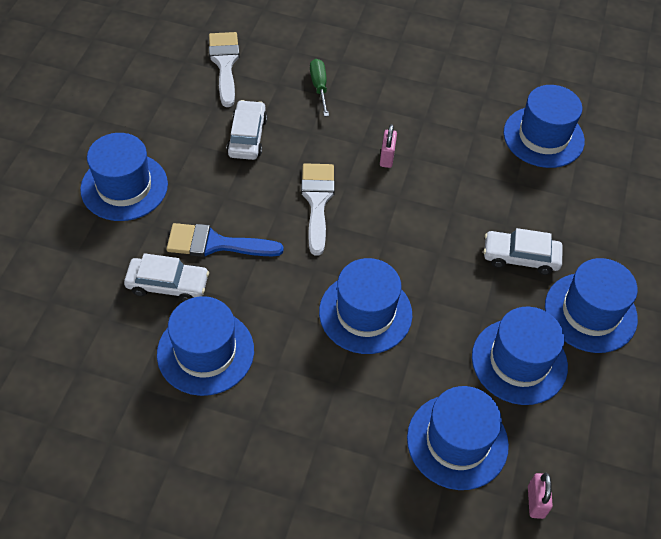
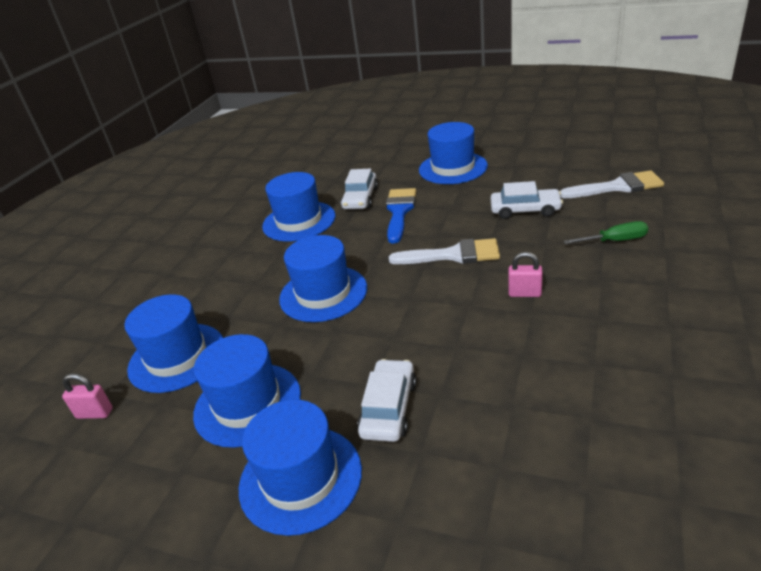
camera: 100 degrees right, 20 degrees down
(543, 137) = (616, 440): blue hat -> none

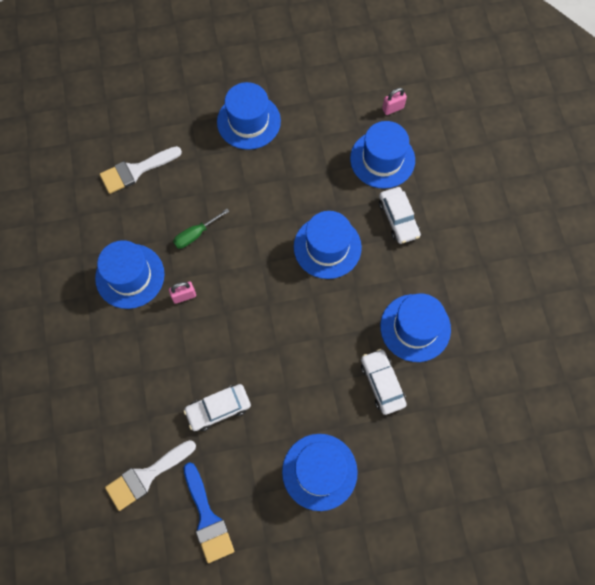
camera: 145 degrees right, 35 degrees up
(247, 404) = (308, 147): blue hat -> blue hat (130, 276)
(389, 408) = (227, 174): white car -> white car (398, 218)
(399, 211) = (330, 372): blue brush -> blue brush (207, 518)
(453, 255) = (253, 323): white brush -> white brush (136, 170)
(614, 241) = (134, 382): green screwdriver -> green screwdriver (196, 234)

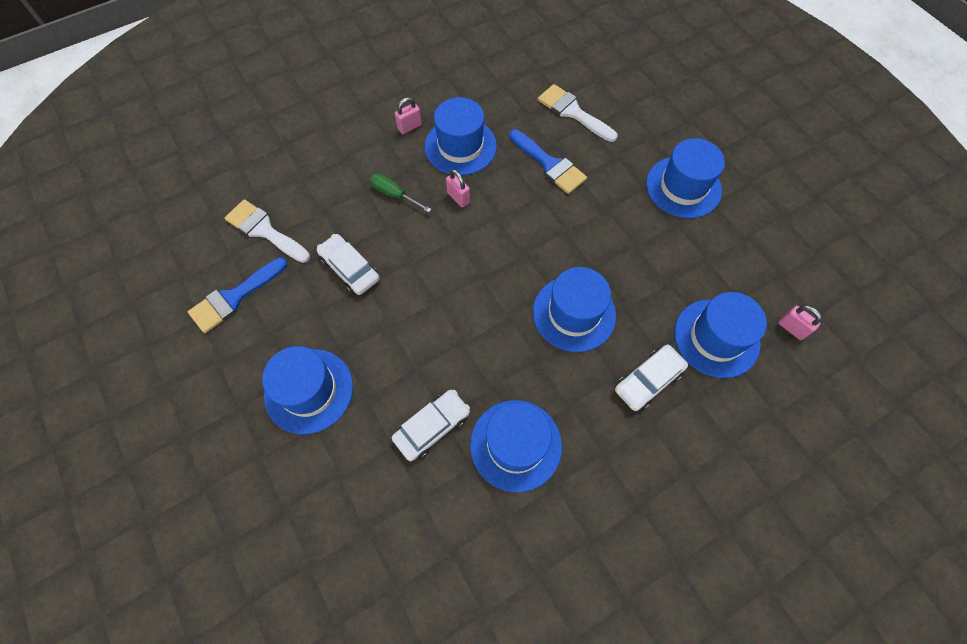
camera: 70 degrees right, 5 degrees down
(86, 313) = (409, 127): none -> pink padlock
(182, 211) = (549, 164): none -> blue brush
(196, 234) = (529, 184): green screwdriver -> green screwdriver (394, 194)

